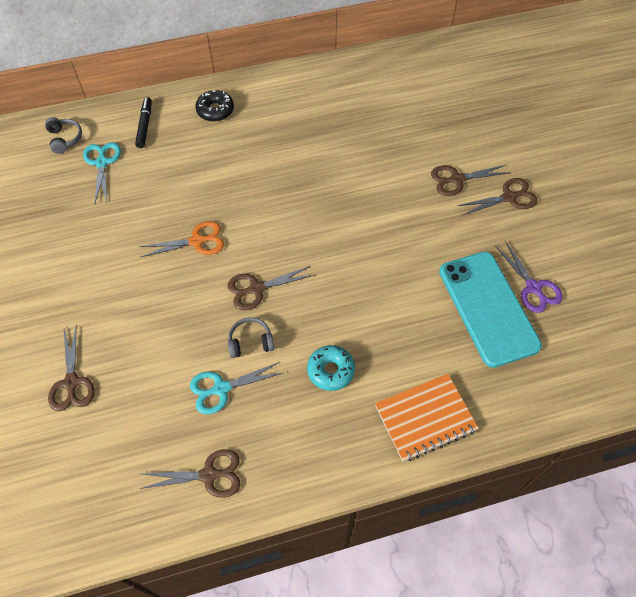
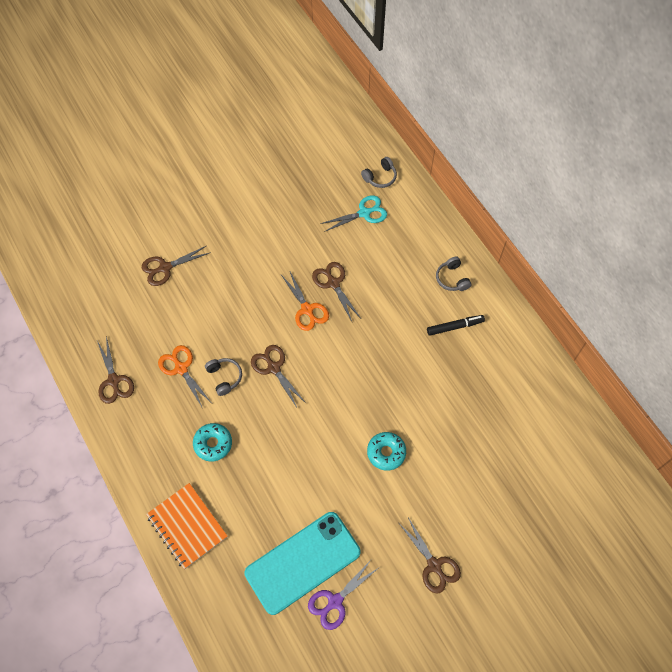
camera: 75 degrees right, 5 degrees up
(145, 125) = (415, 229): black marker -> black marker (455, 326)
(215, 110) = (452, 278): black donut -> grey headphones
(221, 389) = (181, 368): turquoise scissors -> orange scissors
(386, 208) = (386, 452): none -> turquoise donut
(456, 179) = (440, 511): brown scissors -> brown scissors (333, 283)

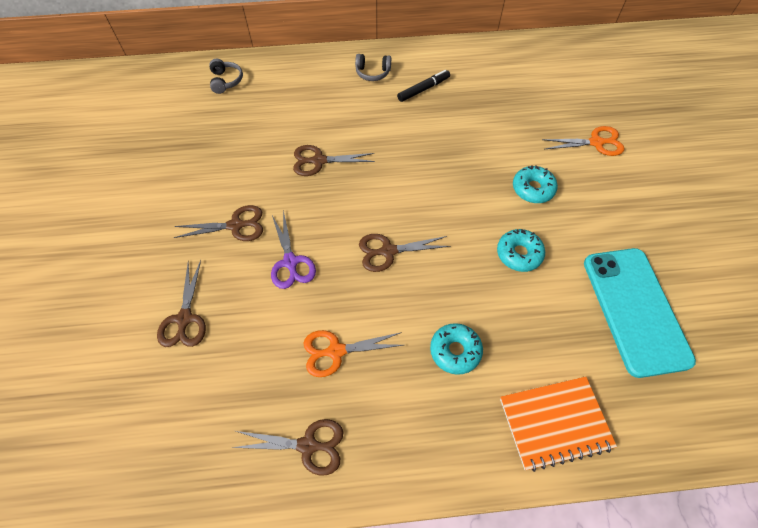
camera: 65 degrees left, 5 degrees down
(224, 377) = (374, 306): grey headphones -> none
(307, 309) = (335, 194): orange scissors -> orange scissors (596, 142)
(315, 461) = (519, 254): none -> turquoise donut
(335, 601) = (688, 295): purple scissors -> purple scissors (290, 262)
(364, 213) = (256, 107): turquoise scissors -> none
(434, 565) = (665, 195): brown scissors -> brown scissors (236, 225)
(455, 326) = (423, 89): black marker -> black marker turned 45 degrees clockwise

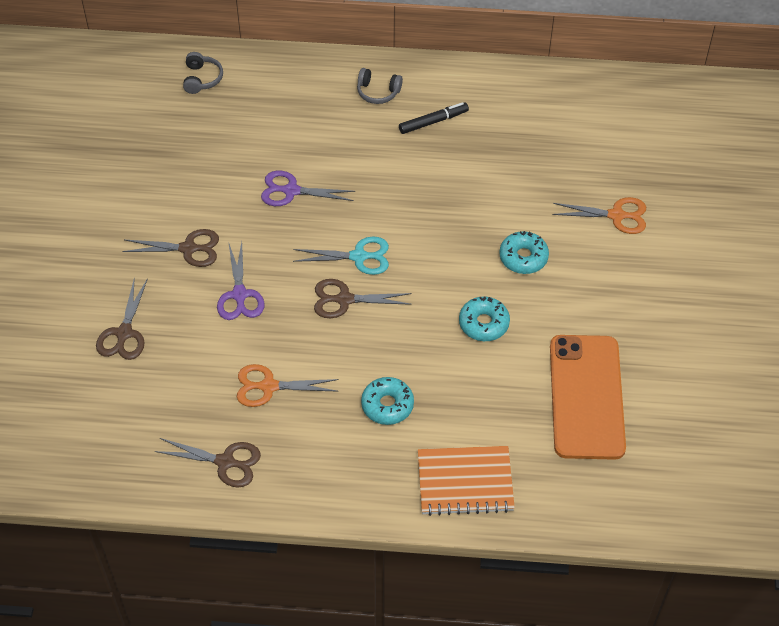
camera: 10 degrees right, 5 degrees down
(318, 161) = (291, 191): brown scissors -> purple scissors
(391, 209) = (359, 256): none -> turquoise scissors
(635, 310) = (586, 397): turquoise phone -> orange phone

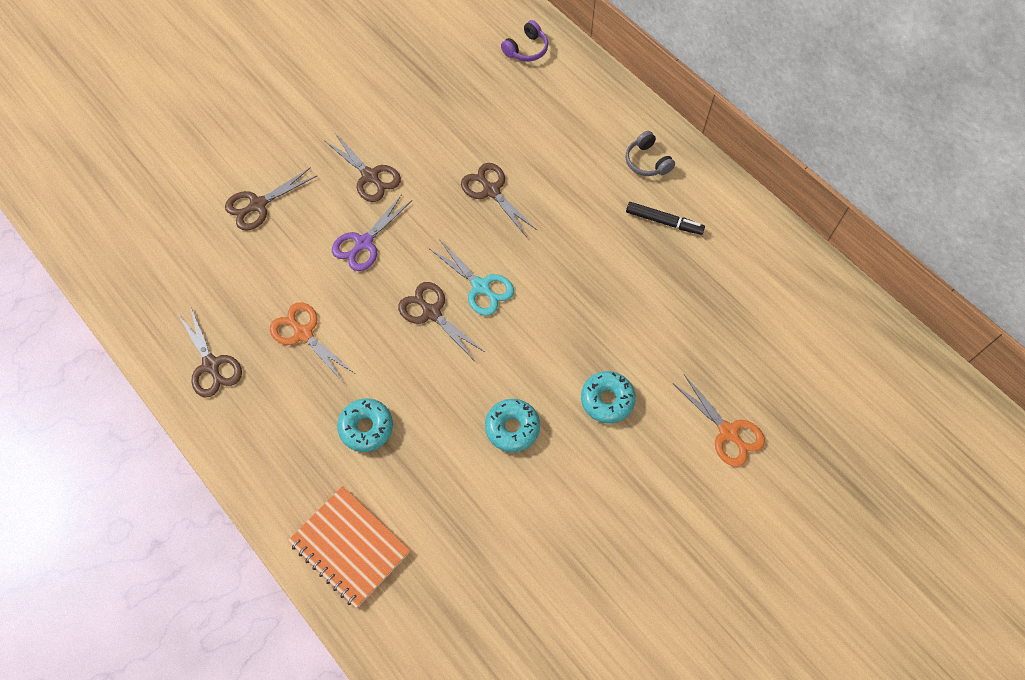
camera: 45 degrees right, 10 degrees up
(202, 79) = (526, 49): grey headphones -> purple headphones
(291, 191) = (491, 190): purple scissors -> brown scissors
(586, 397) = (522, 568): orange phone -> none

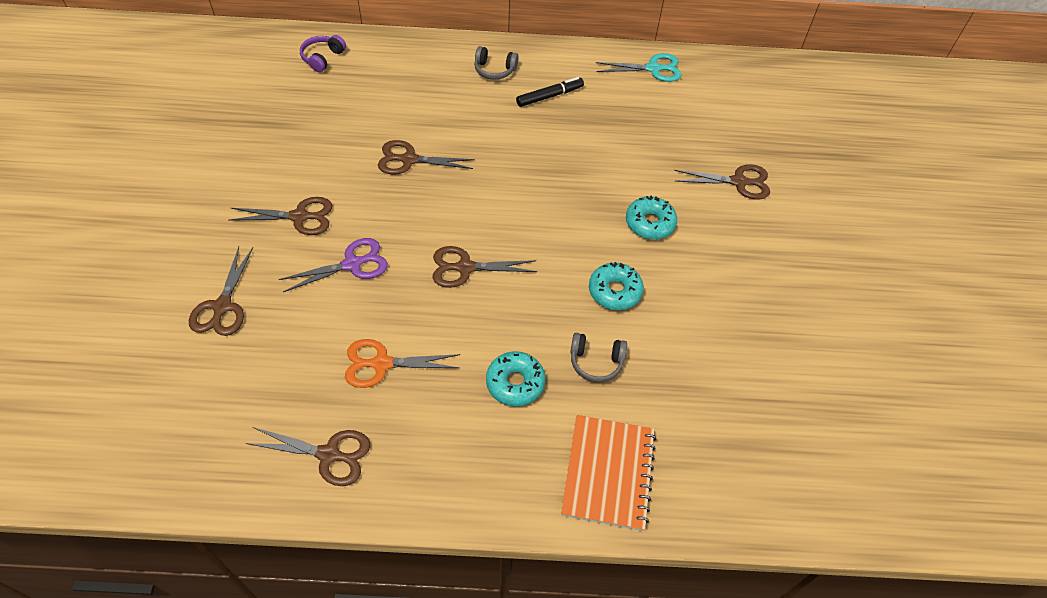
camera: 50 degrees left, 10 degrees down
(350, 547) = (608, 473): orange notebook -> orange notebook turned 75 degrees counterclockwise
(364, 243) = (352, 264): purple scissors -> purple scissors turned 105 degrees counterclockwise
(435, 466) = (596, 362): none -> grey headphones
(481, 287) = (479, 223): turquoise scissors -> turquoise scissors (653, 69)
(526, 49) = (322, 58): purple headphones -> purple headphones turned 150 degrees counterclockwise
(728, 432) = (739, 182): orange scissors -> brown scissors

